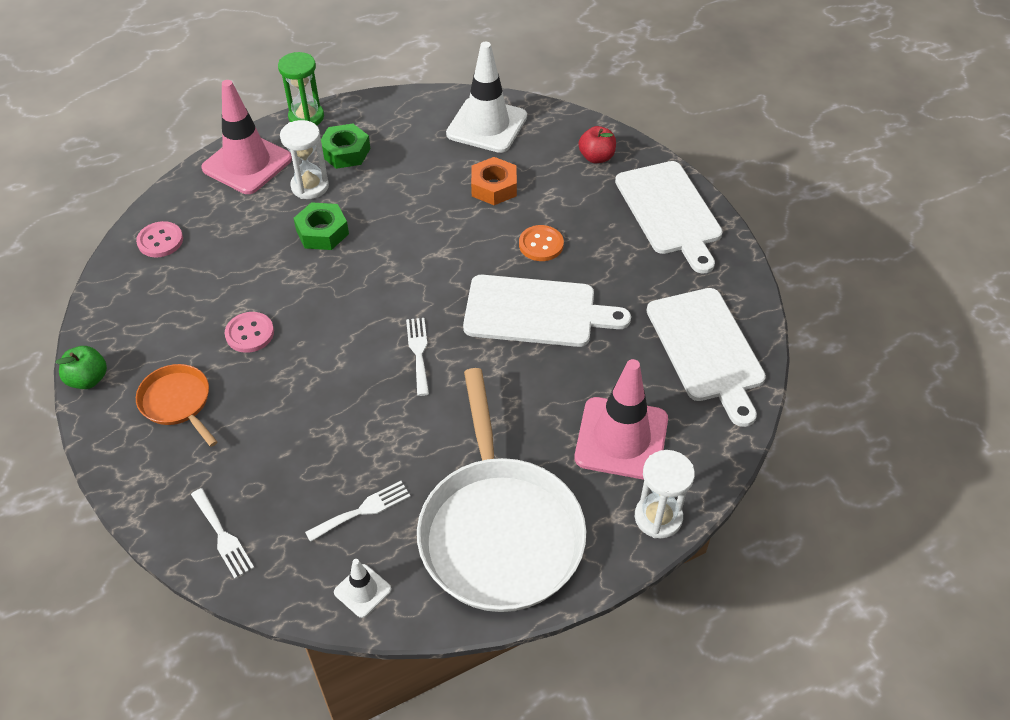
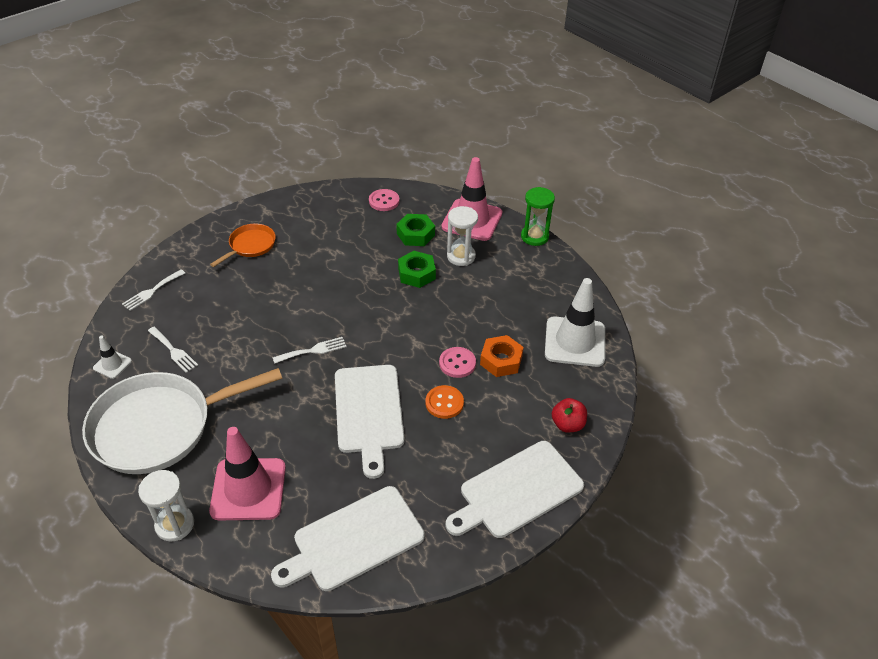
camera: 75 degrees right, 5 degrees down
(88, 379) = (262, 205): green apple -> none
(250, 333) = (313, 262): pink button -> pink button (457, 363)
(345, 152) = (505, 266): green nut -> green nut (415, 234)

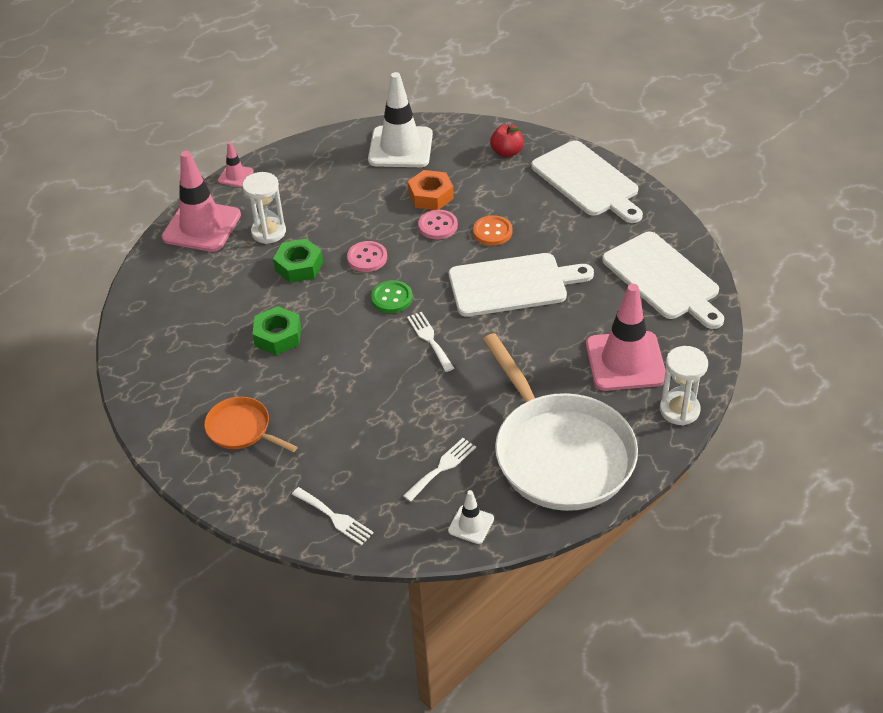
camera: 90 degrees left, 0 degrees up
(368, 328) = (391, 298): none -> green button
(384, 201) = (156, 307): pink button -> pink button (367, 258)
(415, 234) = (226, 272): green nut -> green nut (278, 336)
(534, 237) = (235, 176): green hourglass -> pink traffic cone

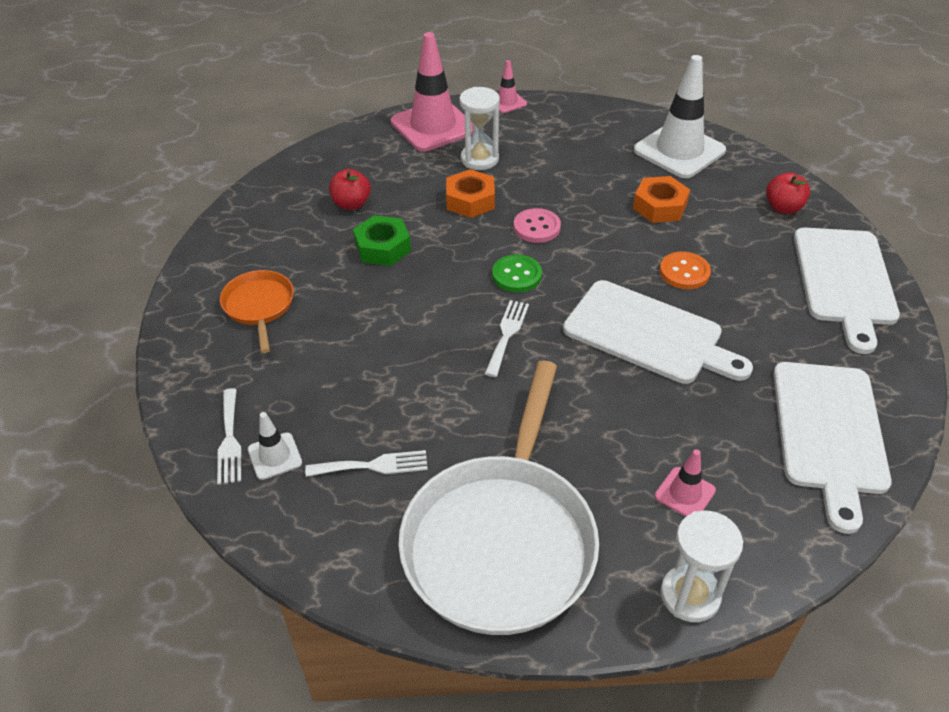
camera: 40 degrees right, 0 degrees up
(214, 320) = (351, 204): none -> red apple
(299, 266) = (470, 200): green nut -> orange nut
(438, 226) = (635, 236): pink button -> none
(471, 525) = (330, 545): white traffic cone -> white traffic cone (275, 456)
(625, 361) = (685, 493): pink traffic cone -> pink traffic cone, size x0.47

